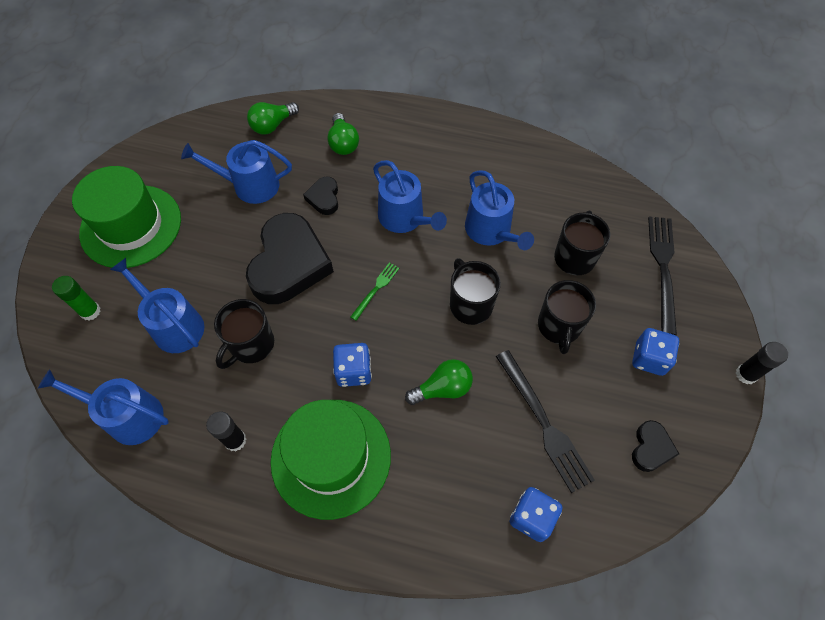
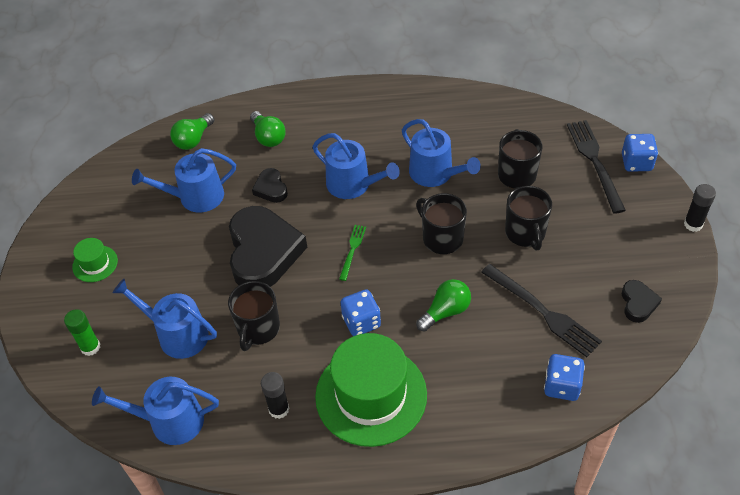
camera: 15 degrees left, 10 degrees down
(131, 226) = (95, 264): green hat -> green hat, size x0.45
(649, 358) = (610, 236): blue dice -> blue dice (636, 162)

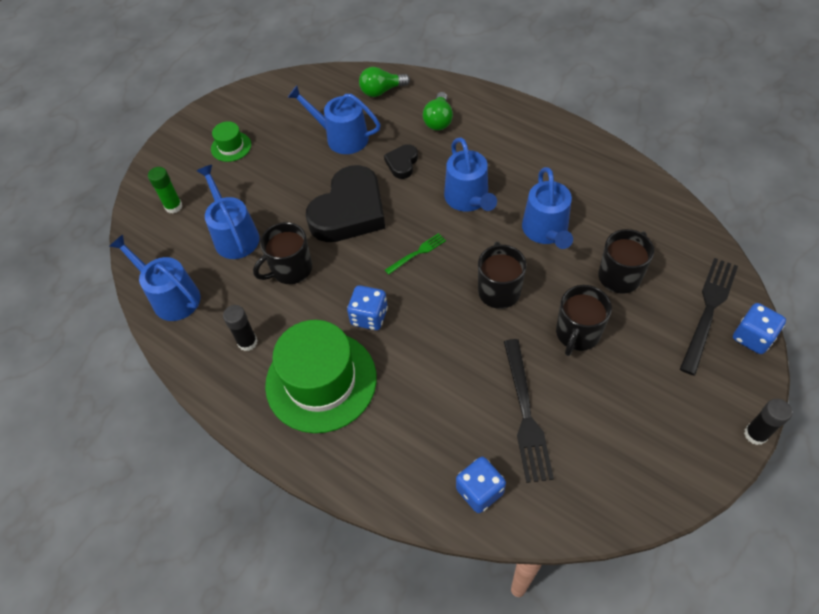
camera: 40 degrees right, 5 degrees up
(445, 311) = (443, 355): green light bulb -> none
(638, 303) = (623, 470): black heart -> none

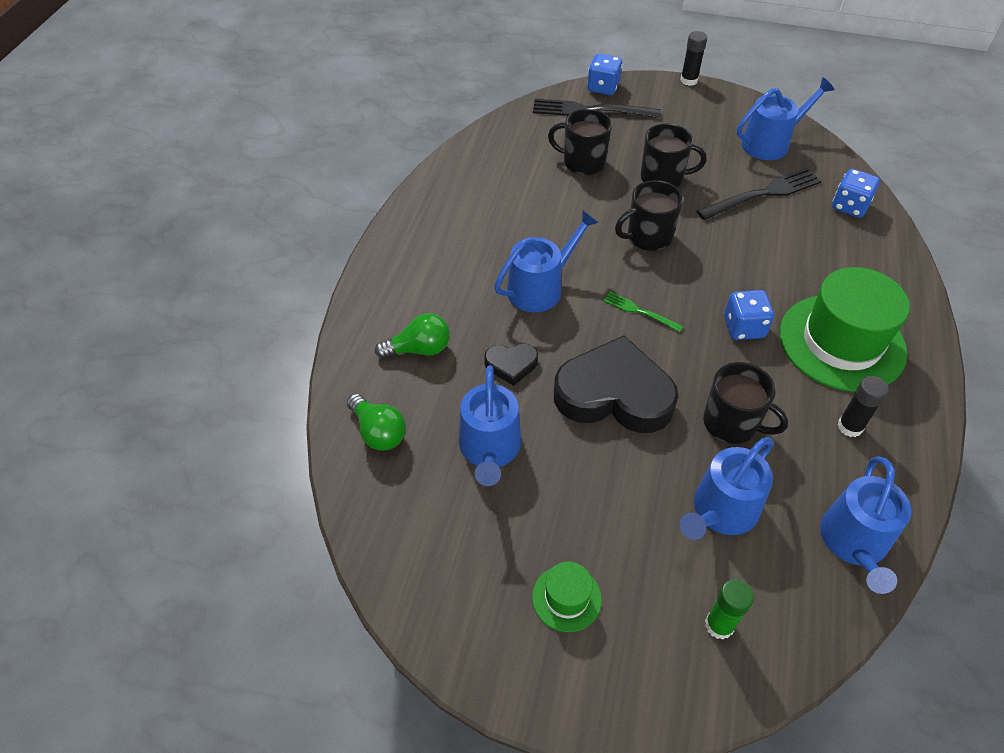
camera: 115 degrees left, 5 degrees down
(546, 231) = (554, 218): blue watering can -> blue watering can (770, 143)

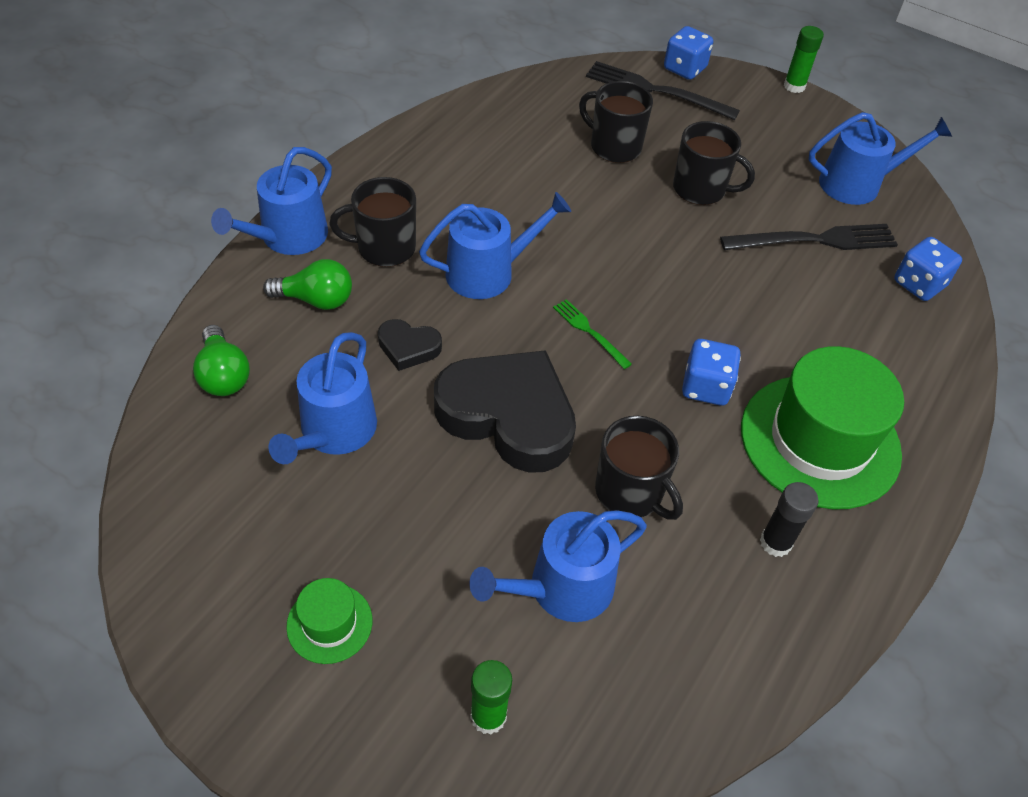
camera: 15 degrees right, 0 degrees up
(648, 237) = (646, 251): black mug -> black mug (384, 248)
(689, 80) = (794, 86): black glue stick -> green glue stick
(854, 543) = (706, 680): blue watering can -> blue watering can (288, 237)

